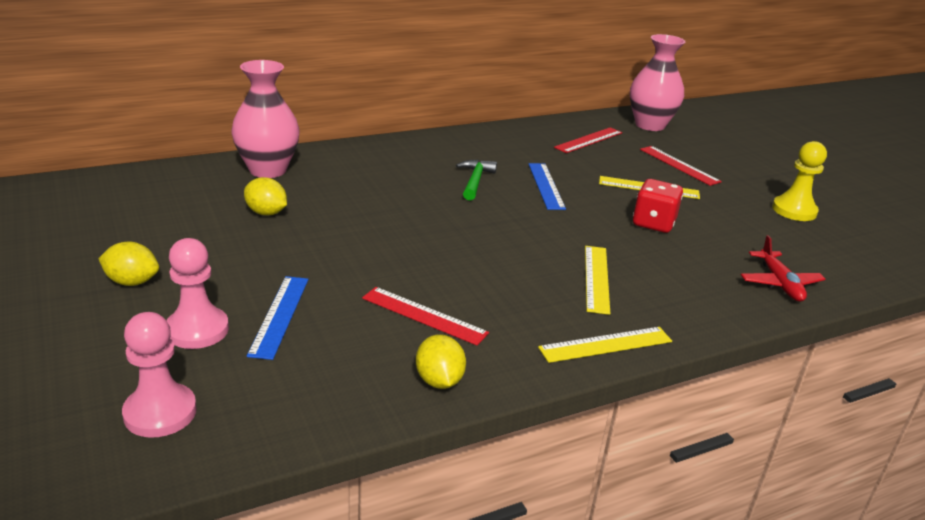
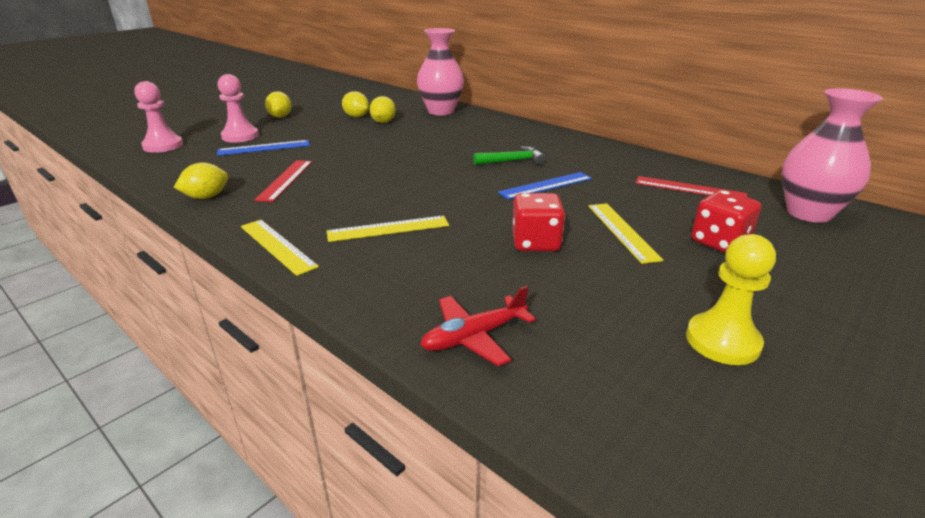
camera: 70 degrees right, 0 degrees up
(216, 225) = (356, 116): none -> yellow lemon
(679, 165) = (719, 242): red ruler -> red dice

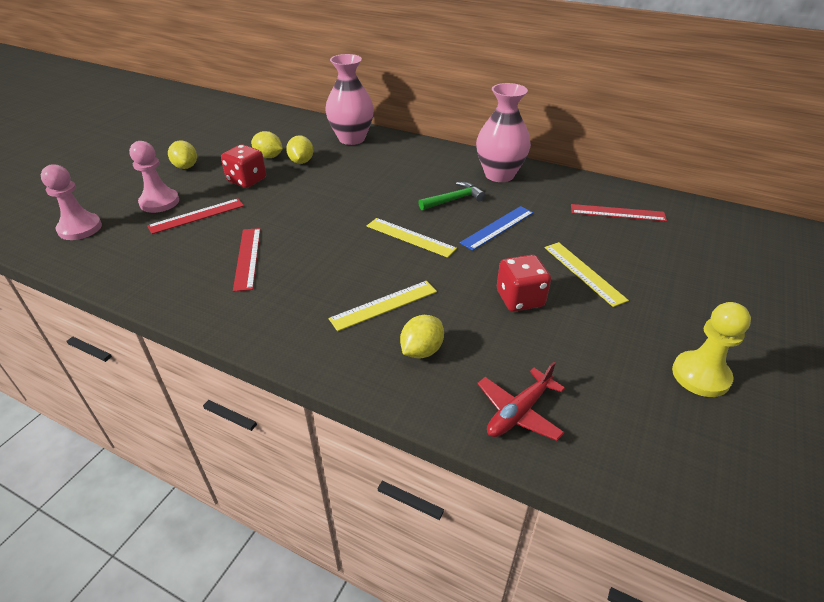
camera: 15 degrees left, 10 degrees up
(206, 197) = (179, 294): yellow lemon -> yellow lemon (421, 350)
(264, 148) = (197, 216): blue ruler -> red ruler
(277, 246) = (291, 345): yellow ruler -> yellow ruler (410, 237)
(719, 242) = (662, 272): red dice -> red dice (247, 180)
(808, 213) = (716, 227): pink vase -> pink vase (499, 175)

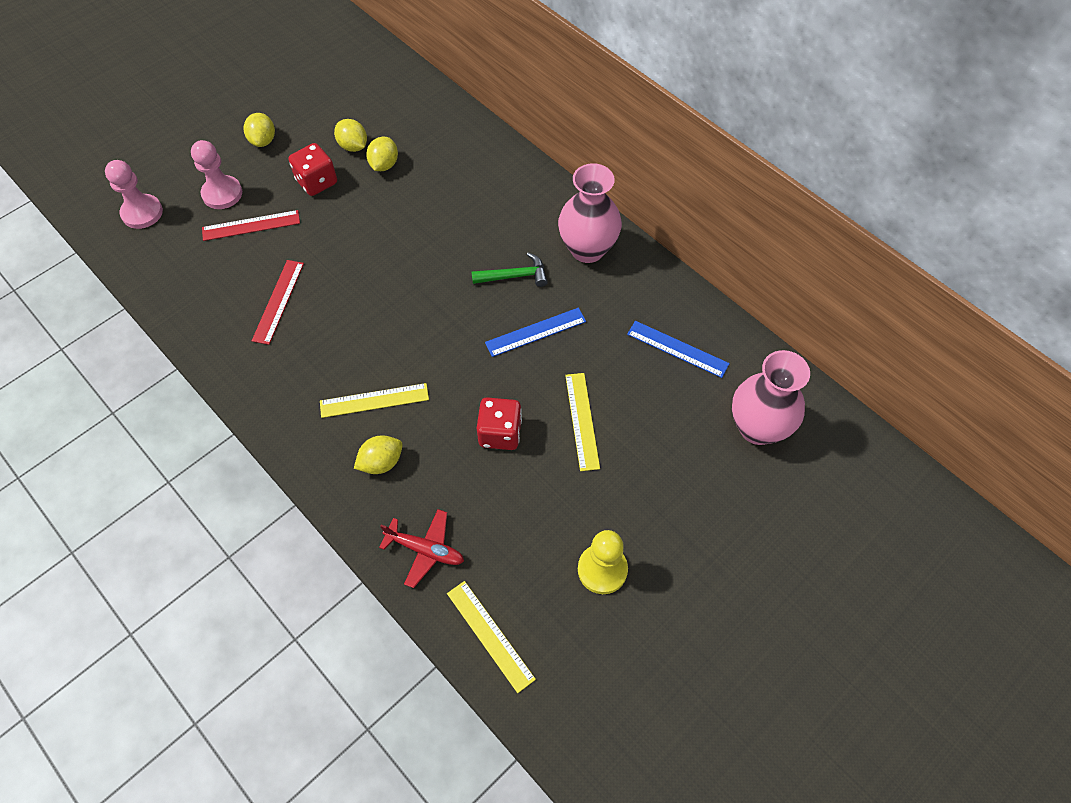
camera: 20 degrees right, 20 degrees up
(352, 139) = (456, 137): pink vase -> pink vase (758, 428)
(410, 237) = (441, 319): yellow ruler -> yellow ruler (490, 635)
(518, 412) = (425, 550): red plane -> red plane turned 135 degrees counterclockwise
(617, 213) = (677, 349): red ruler -> blue ruler

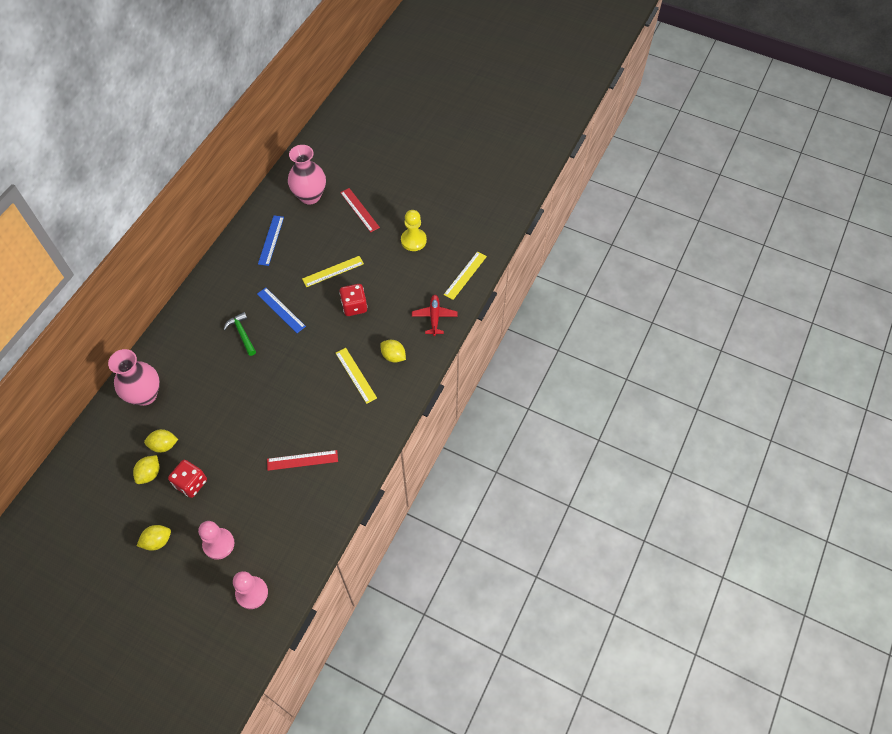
camera: 110 degrees left, 0 degrees up
(251, 225) = (243, 508): red ruler -> red ruler (359, 210)
(587, 249) = (210, 301): pink vase -> pink vase (145, 395)

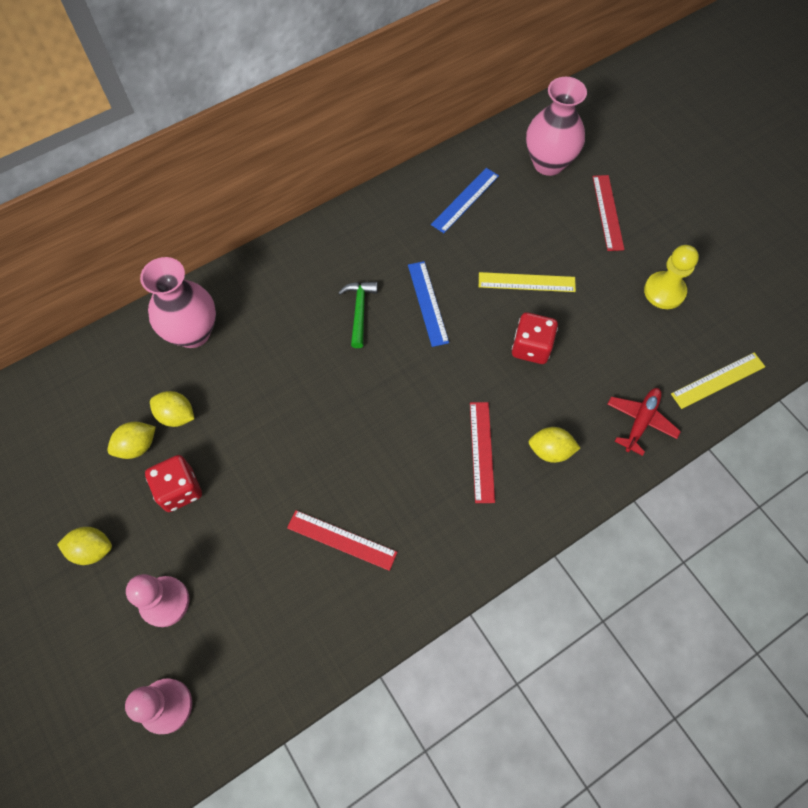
camera: 30 degrees right, 5 degrees up
(356, 375) = (482, 451): yellow ruler -> red ruler
(393, 356) = (550, 450): yellow lemon -> yellow lemon turned 60 degrees counterclockwise

